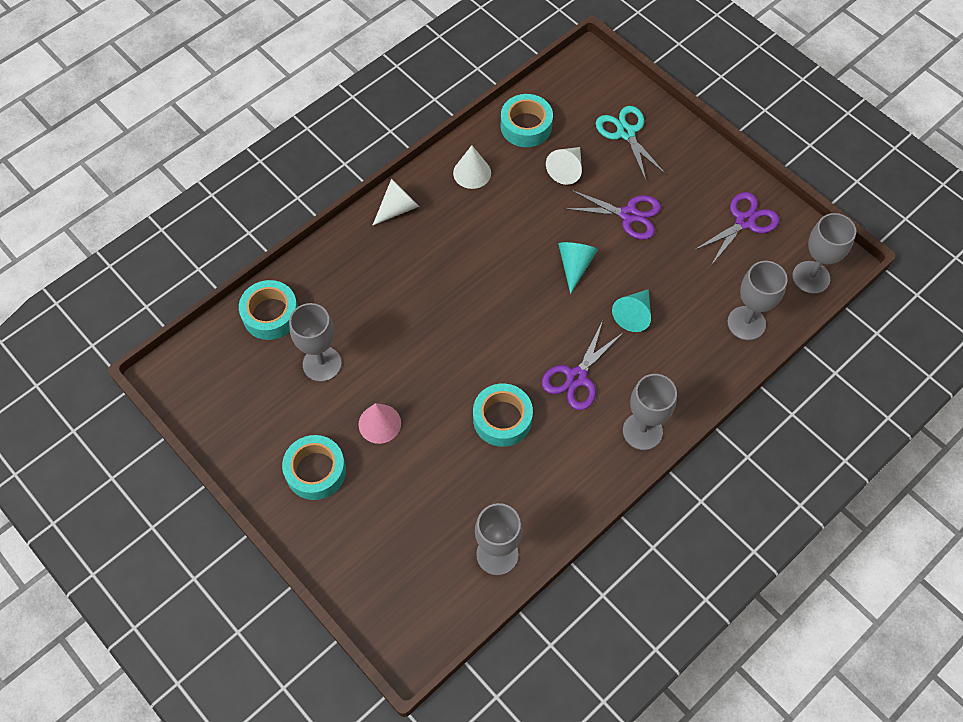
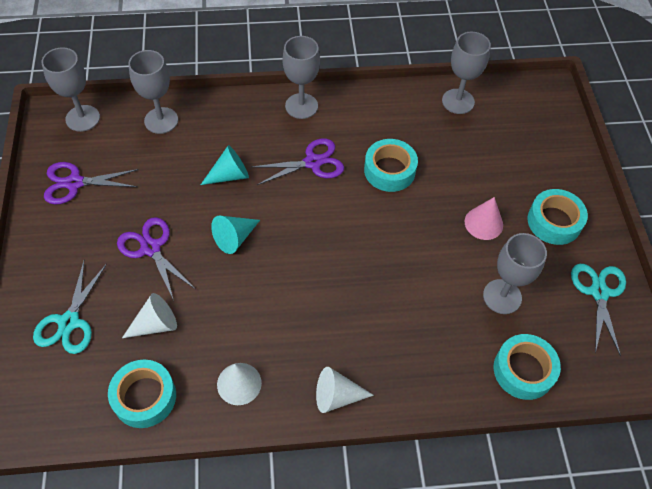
camera: 145 degrees left, 5 degrees down
(240, 424) = (599, 292): none -> turquoise scissors

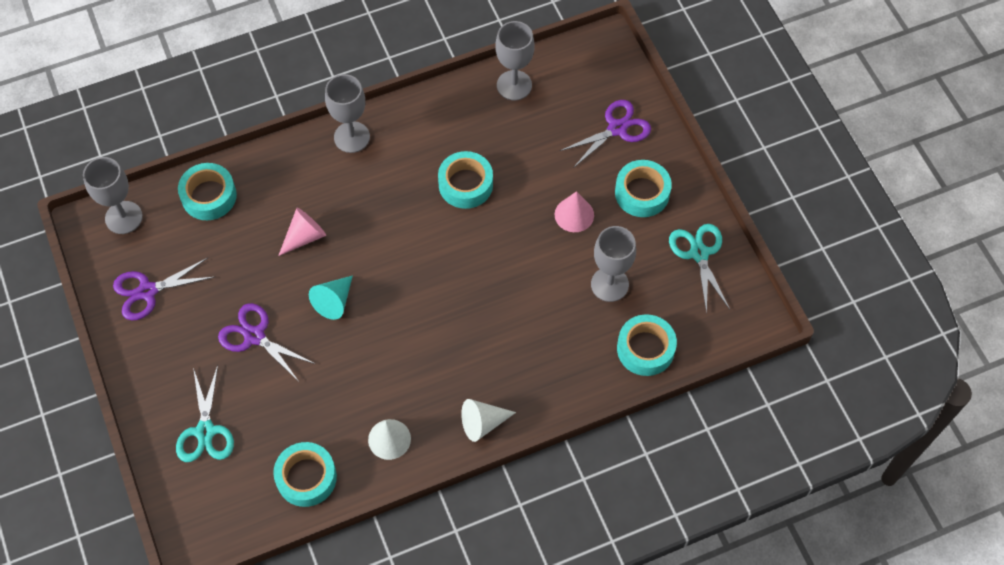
camera: 15 degrees left, 5 degrees up
(156, 324) = (290, 408): white cone -> none
(161, 120) = (209, 196): grey goblet -> turquoise tape
(230, 175) = (304, 236): turquoise cone -> pink cone
(313, 162) = (385, 198): purple scissors -> purple scissors (617, 128)

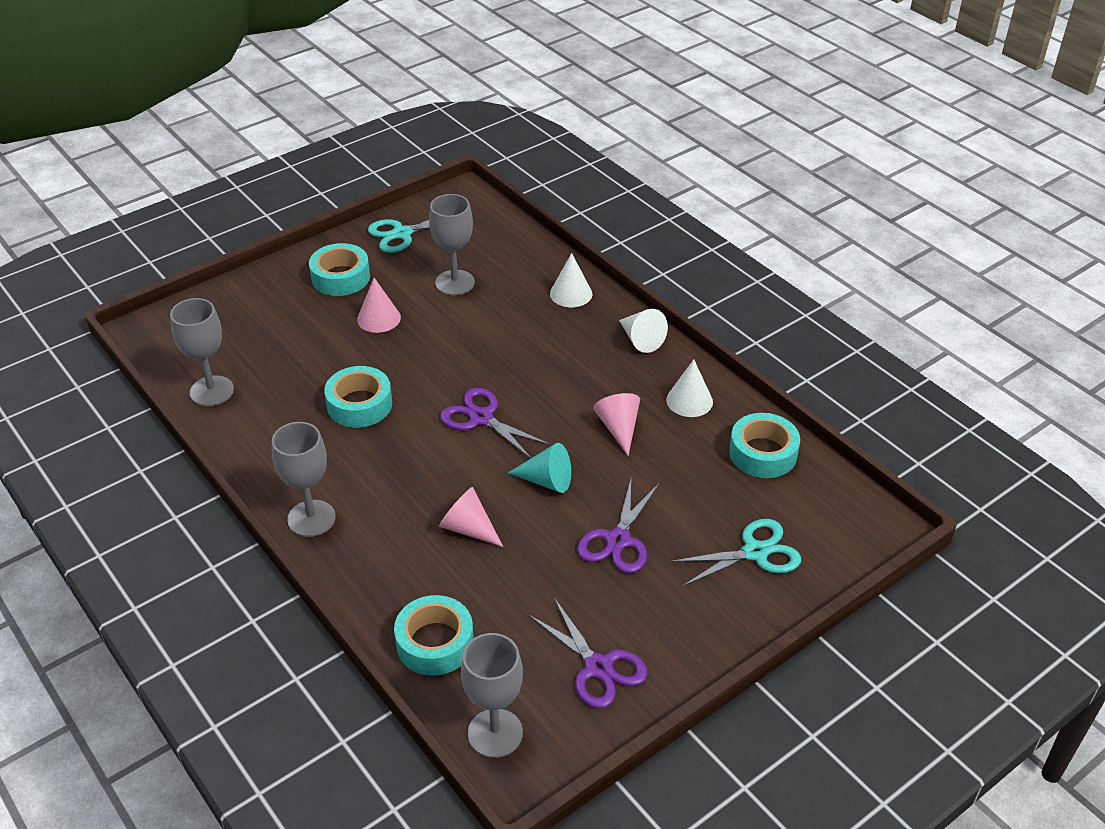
camera: 105 degrees left, 20 degrees down
(374, 371) = (618, 428): none -> pink cone
(567, 380) = (571, 293): none -> white cone
(617, 128) = (261, 305): purple scissors -> purple scissors (481, 418)
(645, 349) = (517, 251): turquoise tape -> none

